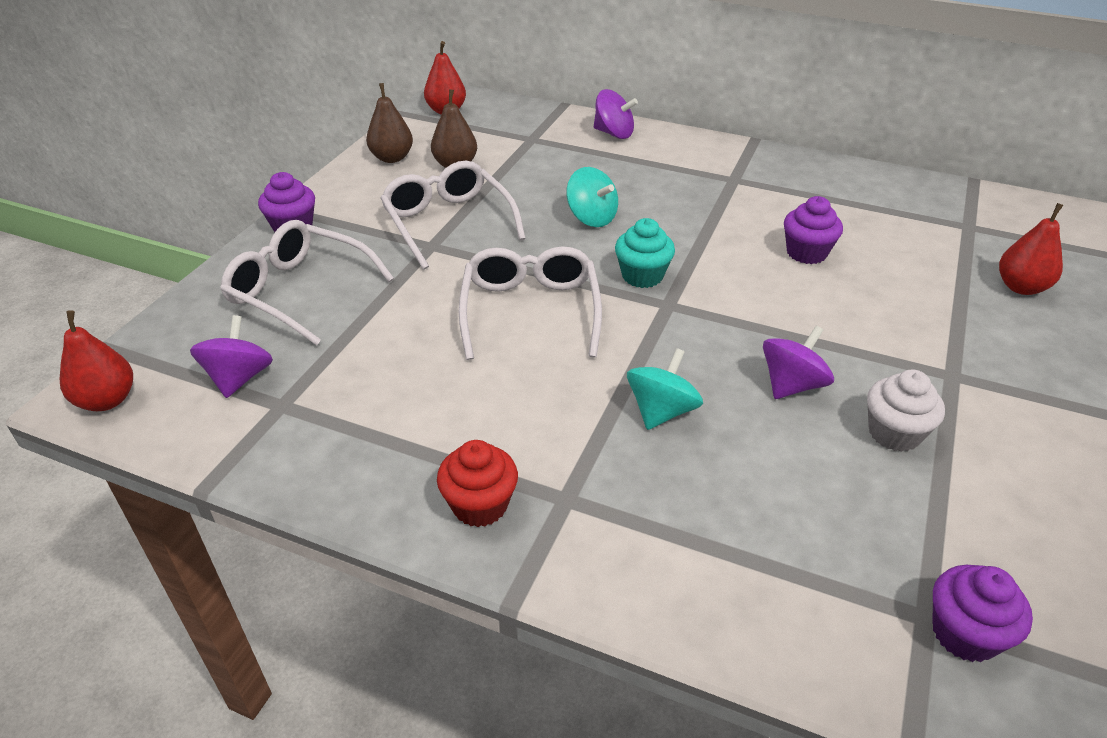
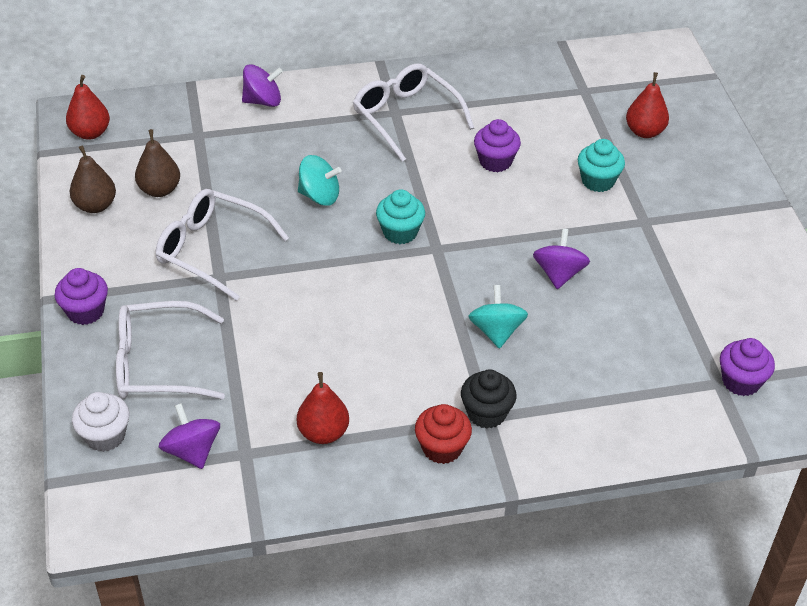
camera: 35 degrees left, 5 degrees up
(107, 400) = (112, 516): red pear -> red pear (323, 433)
(530, 311) = (348, 298): white glasses -> white glasses (406, 117)
(568, 493) = (486, 413): none -> black cupcake
(894, 433) = (637, 279): white cupcake -> white cupcake (105, 436)
(919, 313) = (598, 181): none -> turquoise cupcake

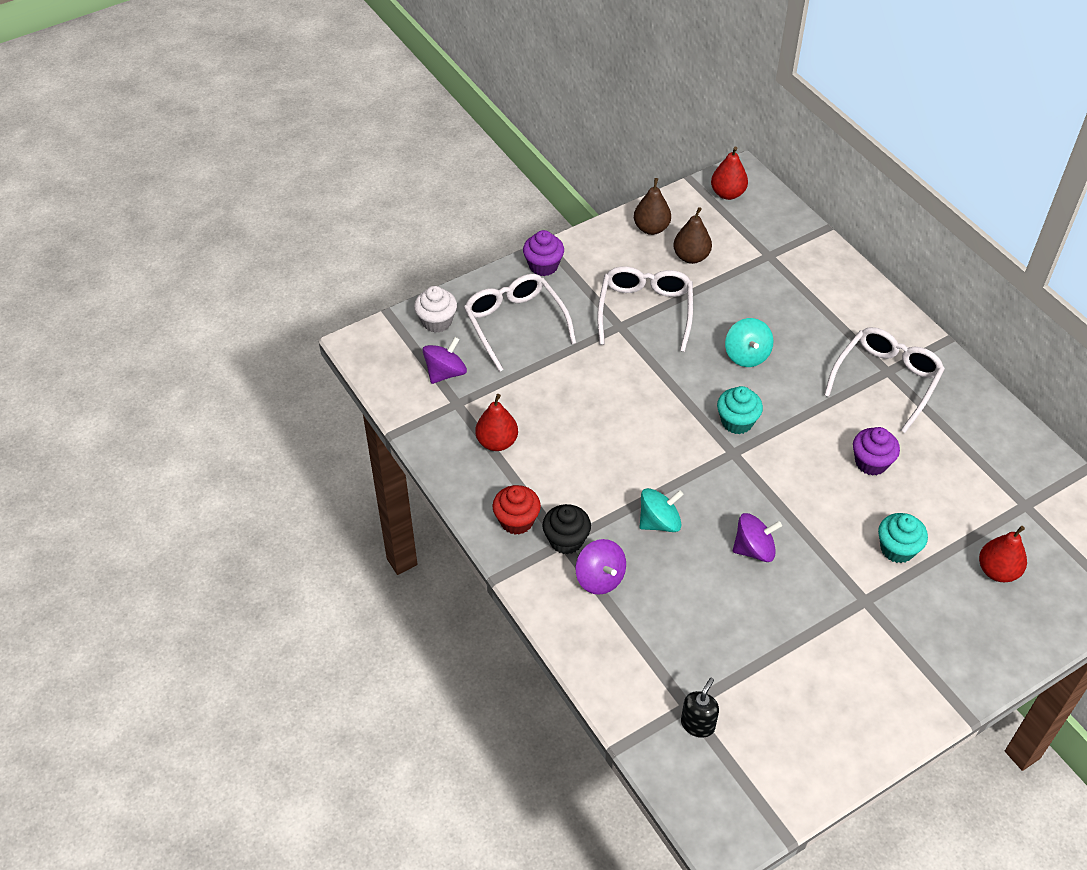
camera: 70 degrees right, 5 degrees up
(263, 101) = (838, 279): purple spinning top -> purple spinning top (600, 578)
(741, 381) = (698, 724): purple cupcake -> black soap dispenser

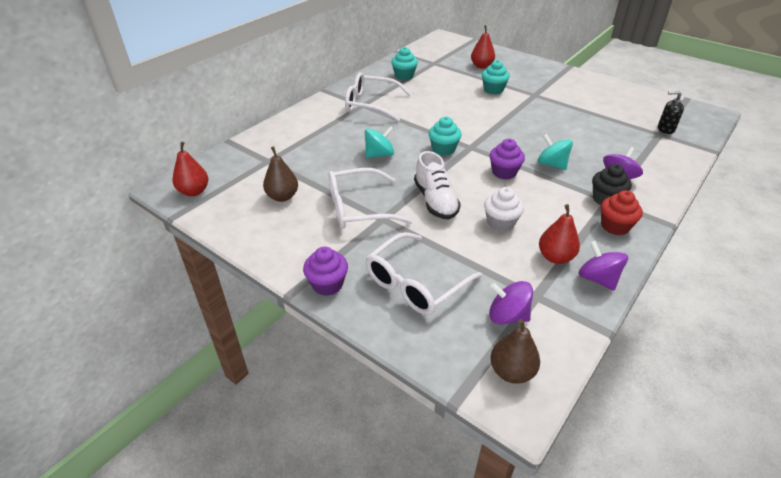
camera: 110 degrees left, 10 degrees down
(437, 321) = (446, 346): white cupcake -> white cupcake (500, 223)
(631, 378) = (435, 201): none -> white shoe
(651, 228) = (251, 225): brown pear -> brown pear (511, 371)
(754, 549) = (537, 129): purple spinning top -> purple spinning top (597, 279)
(871, 462) = (440, 102): purple cupcake -> purple cupcake (504, 172)
(978, 447) = (404, 76): none -> turquoise cupcake

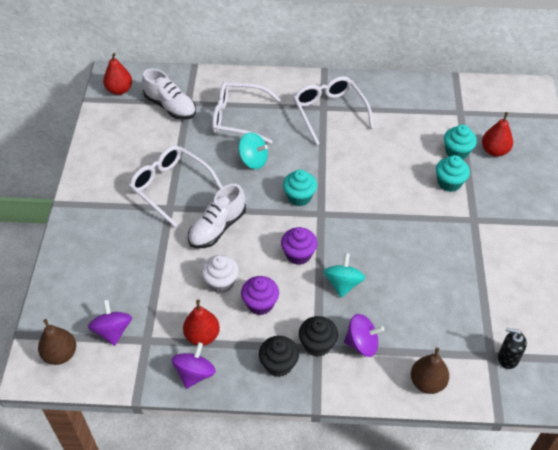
camera: 55 degrees right, 10 degrees up
(259, 171) = (170, 107): none -> white shoe
(282, 197) = (150, 138): brown pear -> brown pear (427, 382)
(327, 284) = (77, 216): purple cupcake -> purple cupcake (260, 304)
(404, 76) = (407, 105): turquoise cupcake -> turquoise cupcake (457, 152)
(415, 283) = (110, 263): white glasses -> white glasses (238, 118)
(615, 226) = (278, 364): red cupcake -> black cupcake
(665, 129) = (508, 358): black soap dispenser -> black soap dispenser turned 45 degrees counterclockwise

